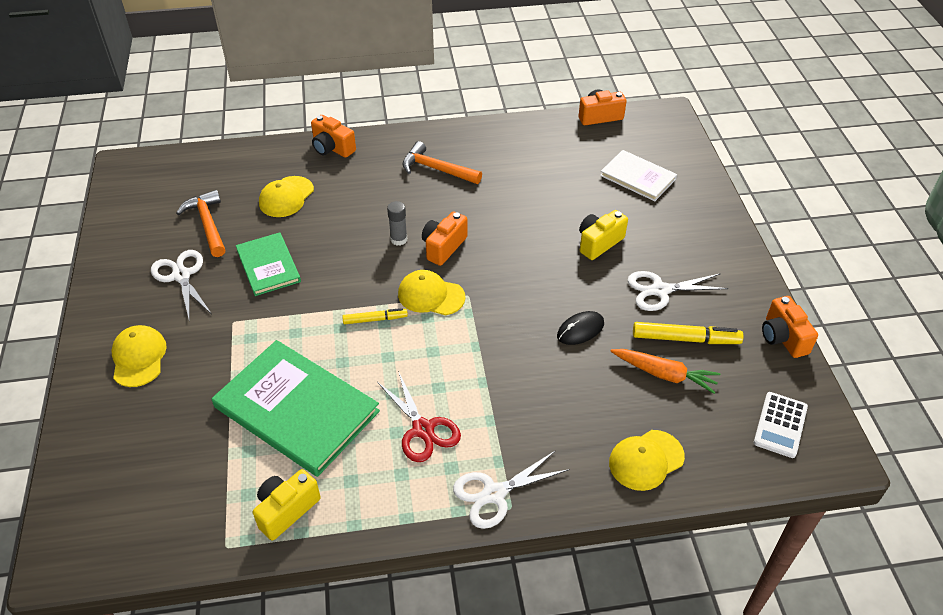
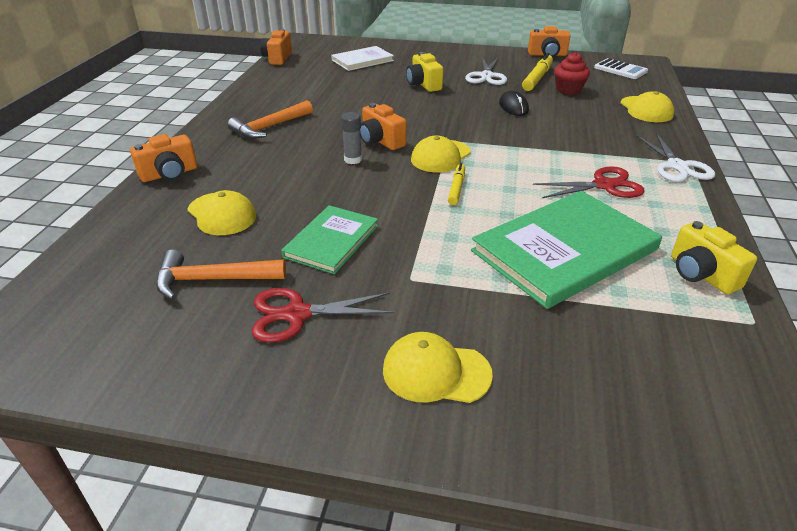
camera: 70 degrees left, 10 degrees down
(181, 276) = (297, 314): white scissors -> red scissors
(268, 266) = (331, 241): green book -> green book turned 60 degrees counterclockwise
(664, 374) = (568, 90): orange carrot -> red cupcake

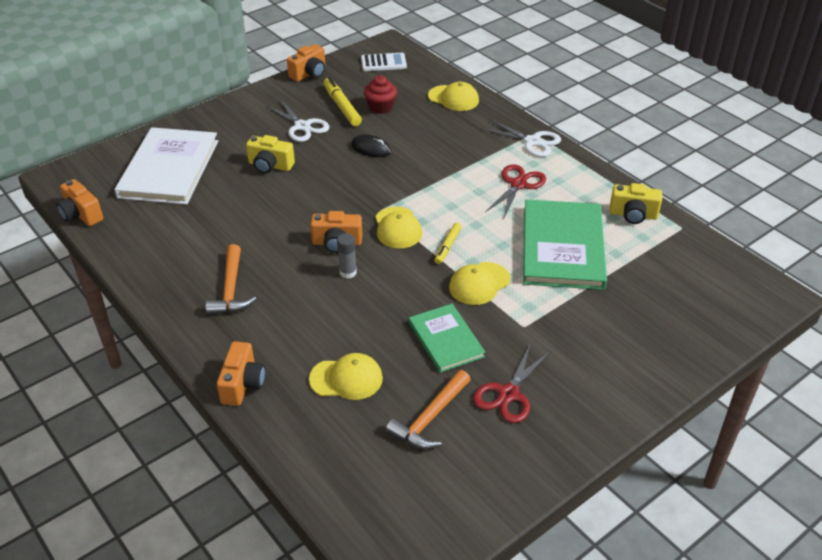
camera: 50 degrees left, 5 degrees up
(362, 60) = (169, 169): white book -> white book, size x1.74
(436, 372) = (612, 362): yellow cap -> yellow cap (479, 284)
(456, 188) = (447, 246): yellow marker -> yellow marker turned 120 degrees counterclockwise

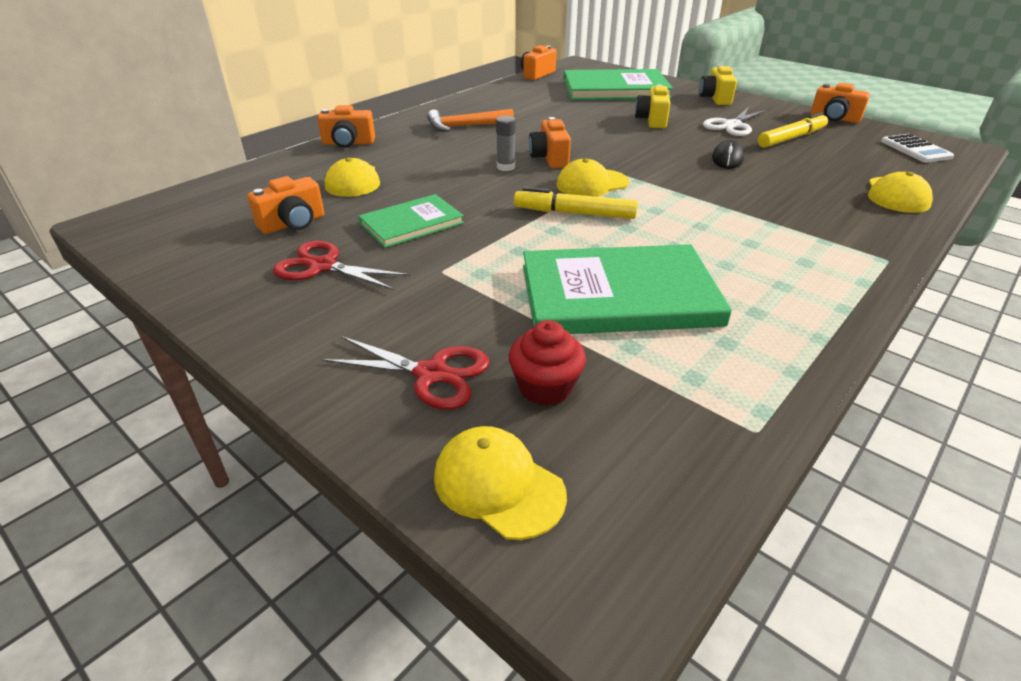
camera: 80 degrees right, 5 degrees down
(169, 169) = (615, 89): white book -> green book
(380, 107) = (816, 156): red cupcake -> red cupcake (545, 387)
(430, 418) = (293, 224): orange hammer -> orange camera
(447, 246) = (574, 213): yellow marker -> yellow marker, size x1.63
(479, 284) = (513, 237): yellow cap -> yellow cap (498, 485)
(518, 184) = (741, 252): red scissors -> red scissors (431, 374)
(532, 141) = (863, 259): white scissors -> none
(633, 215) = (750, 365): yellow camera -> yellow camera (715, 98)

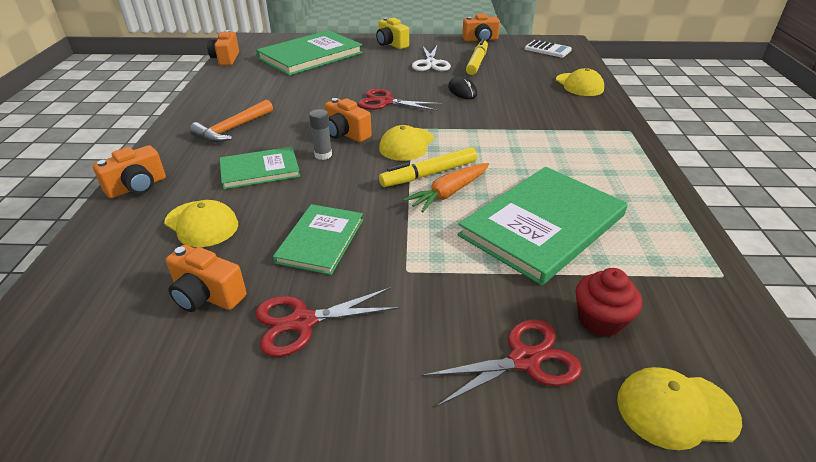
camera: 40 degrees left, 0 degrees up
(293, 224) = (207, 296): orange camera -> orange camera turned 105 degrees clockwise
(442, 161) = (260, 170): none -> green book
(569, 234) = (449, 193): none -> orange carrot
(627, 145) = (385, 102): none -> red scissors
(652, 120) = (374, 75): yellow camera -> none

